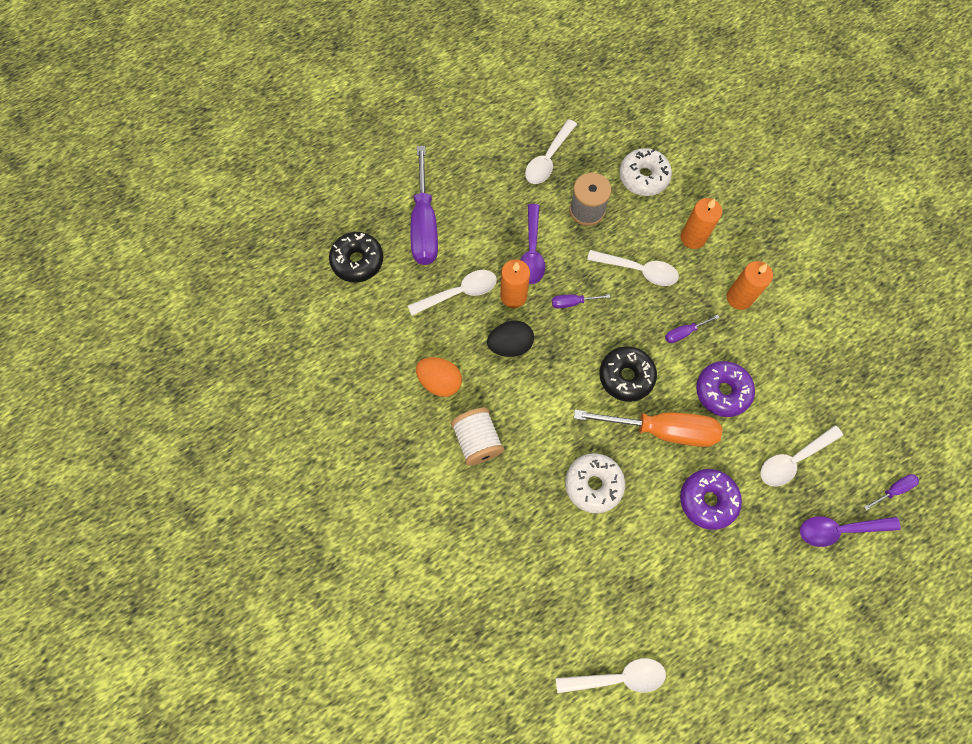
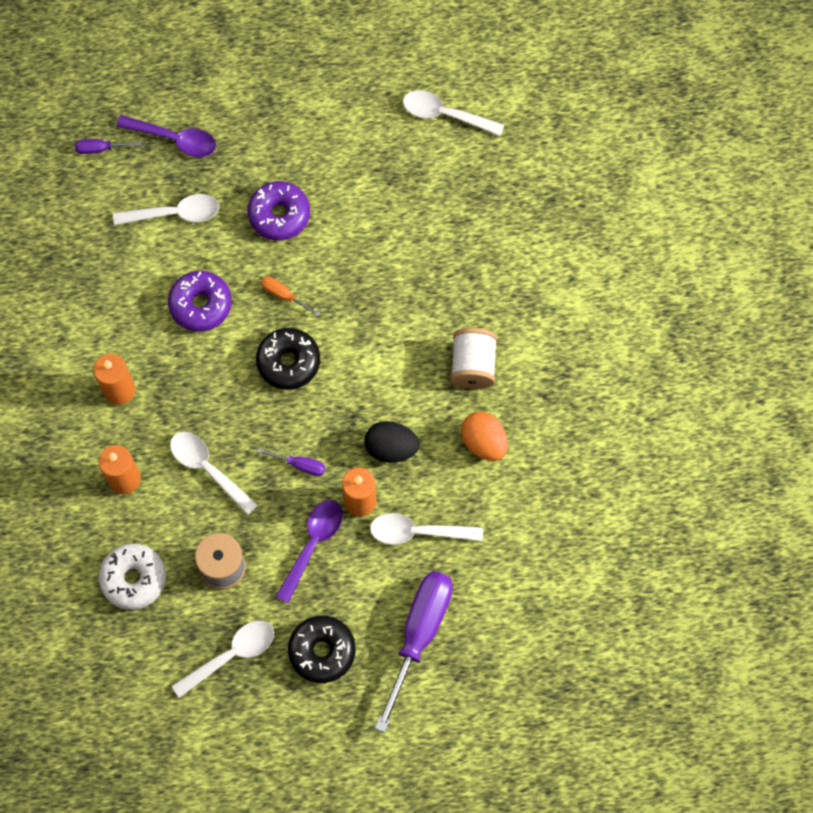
camera: 155 degrees left, 0 degrees up
(357, 261) = (516, 623): black donut -> black donut (322, 651)
(593, 484) = (380, 275): white donut -> none
(661, 430) = (284, 295): orange screwdriver -> orange screwdriver, size x0.43
(684, 332) = (201, 380): purple screwdriver -> none

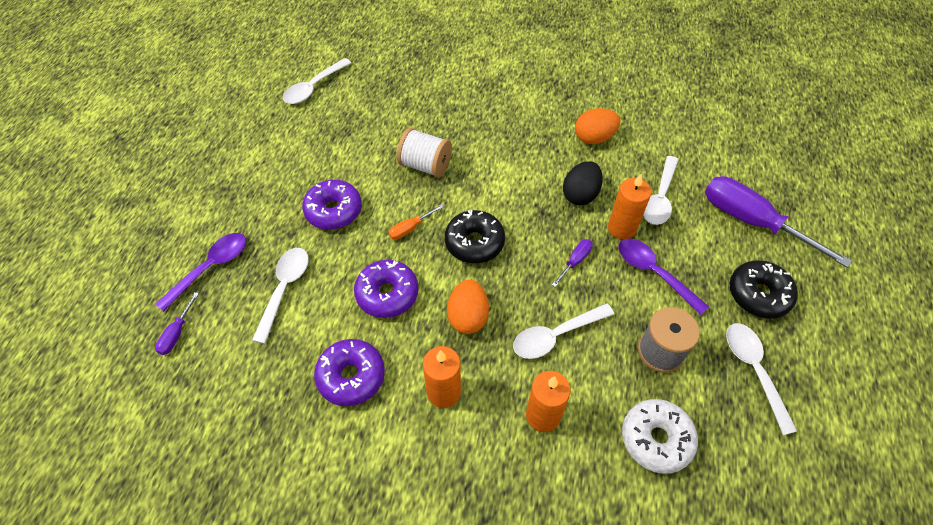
camera: 70 degrees left, 15 degrees down
(108, 309) = (351, 376): none -> purple donut
(201, 385) = (468, 317): none -> orange egg
(473, 366) = (528, 127): white spool -> white spool (425, 165)

